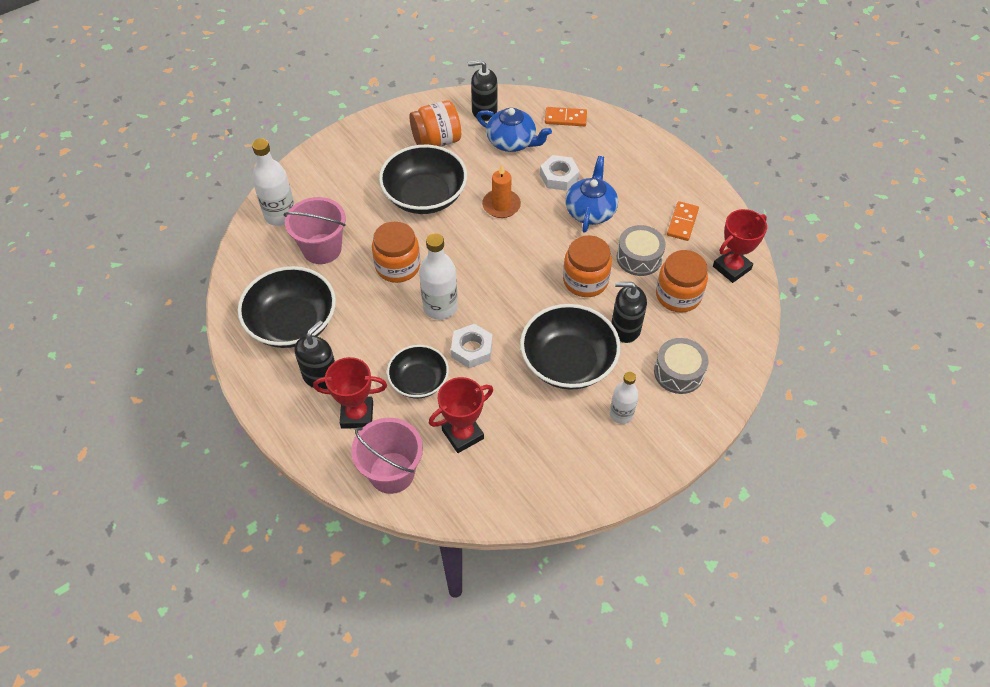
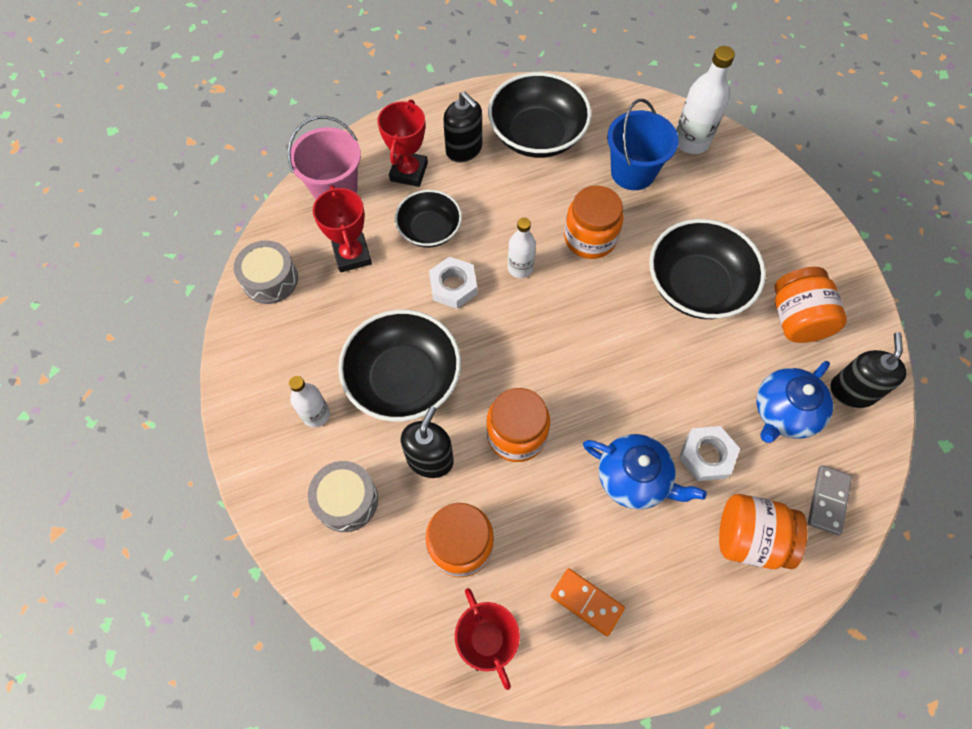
camera: 105 degrees right, 10 degrees up
(322, 249) = (632, 172): pink bucket -> blue bucket
(440, 307) = (520, 268): white bottle -> white bottle, size x0.64
(501, 205) = (665, 369): orange candle -> none
(565, 118) = (828, 500): orange domino -> grey domino
(606, 151) = (749, 538): none -> orange jar
(639, 258) = (537, 516): grey drum -> grey drum (270, 279)

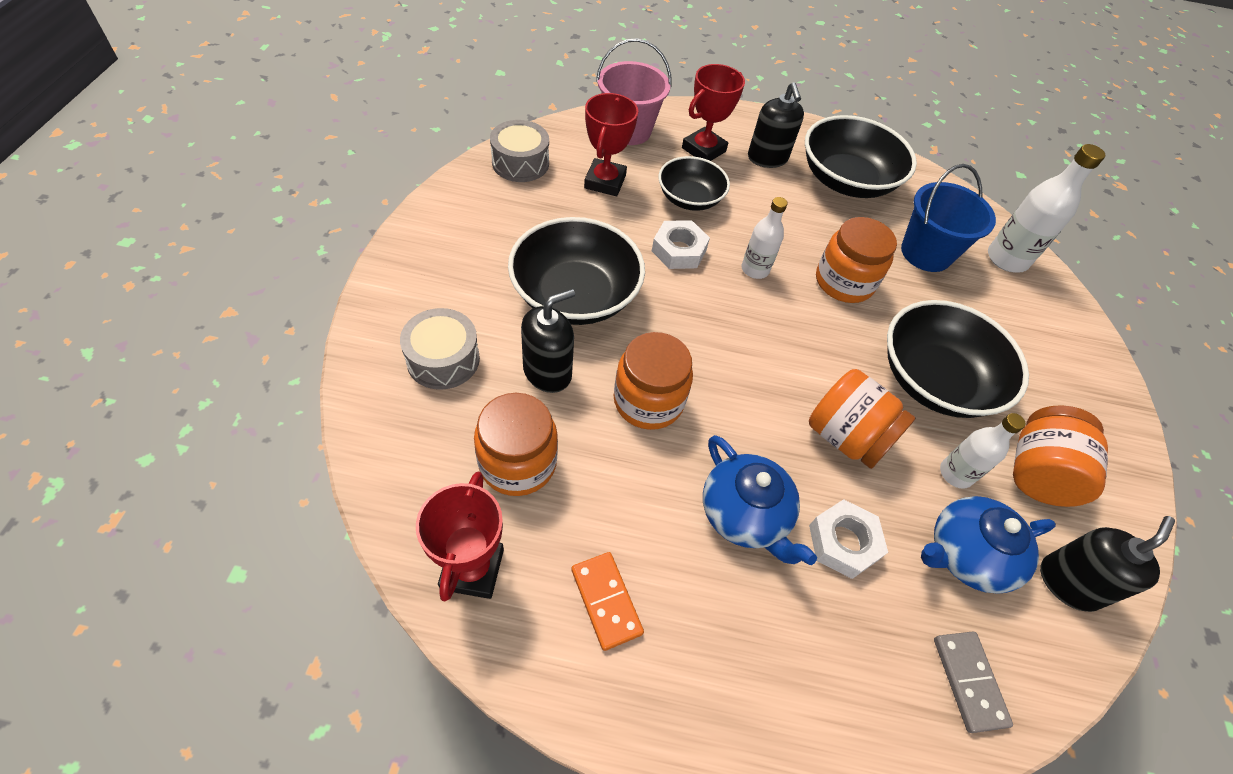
camera: 25 degrees right, 10 degrees down
(316, 414) = (474, 278): white bottle -> white bottle (955, 474)
(749, 538) = (842, 659): orange jar -> orange jar (846, 437)
(828, 500) = (968, 681): grey domino -> grey domino turned 60 degrees counterclockwise

